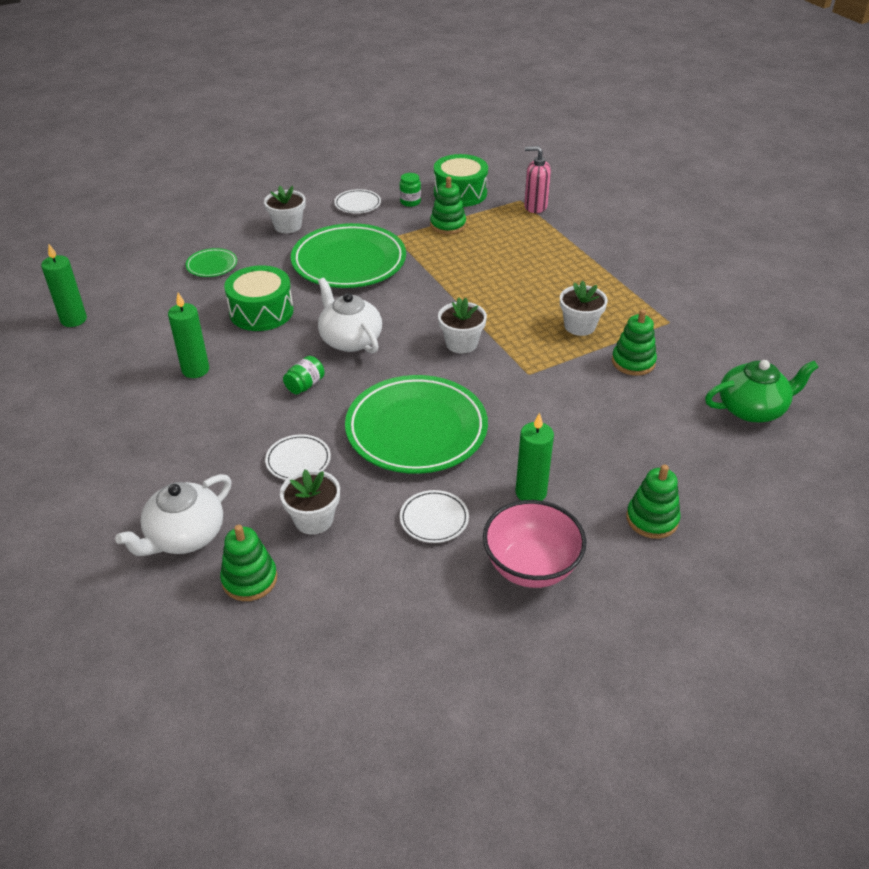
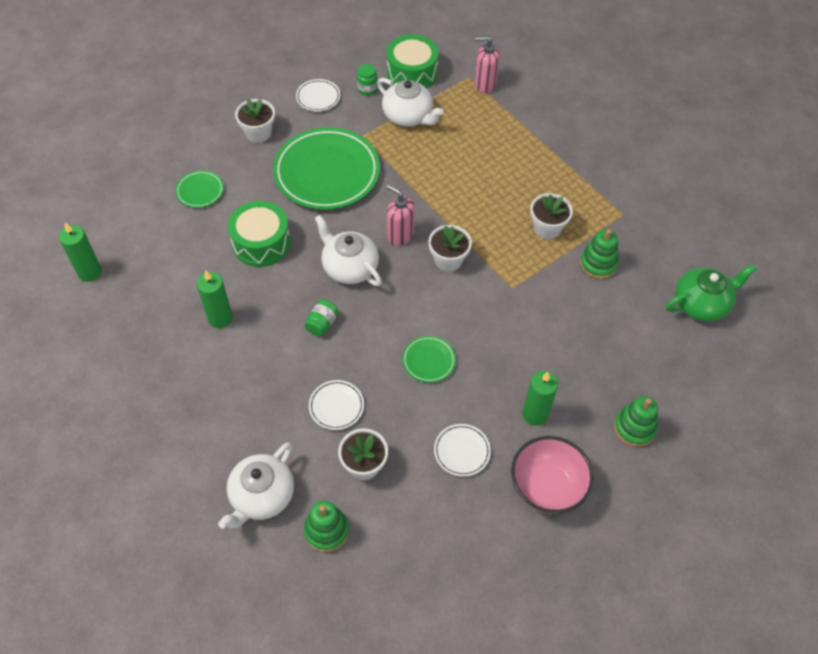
camera: 10 degrees left, 15 degrees up
(413, 318) = (400, 235): none -> pink soap dispenser
(416, 429) = (428, 361): green plate -> green plate, size x0.44
(448, 225) = (408, 116): green stacking toy -> white teapot

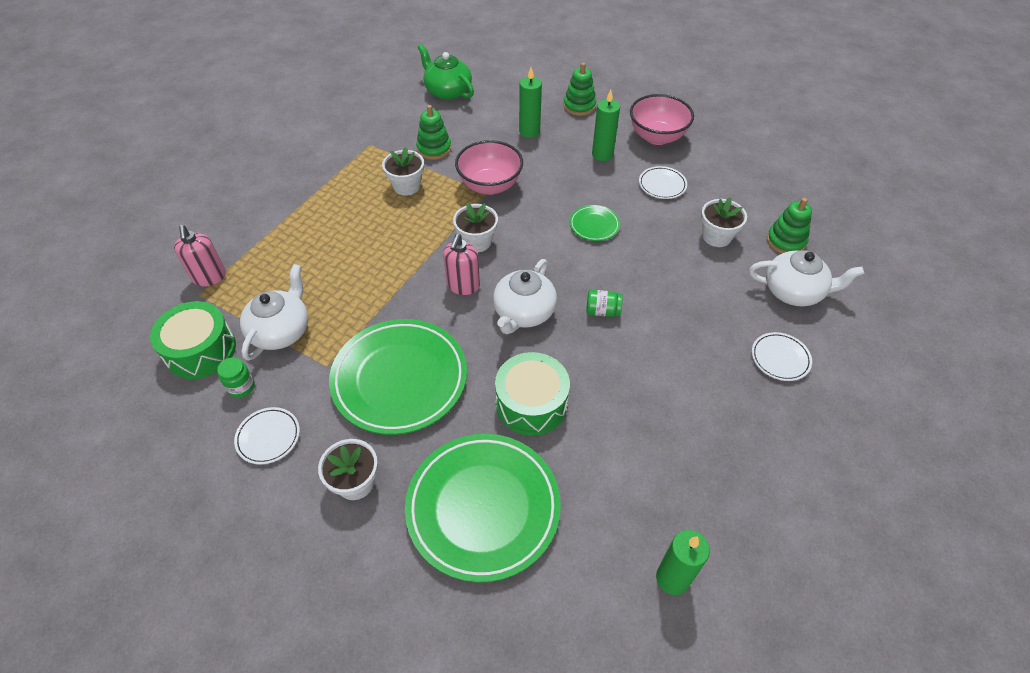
camera: 110 degrees left, 5 degrees down
(200, 191) = (483, 508): green plate -> green plate, size x2.26
(220, 318) = (648, 400): green candle -> green candle (529, 131)
(336, 406) = (679, 271): white plate -> white plate (780, 358)
(522, 293) = (490, 185): none -> pink bowl

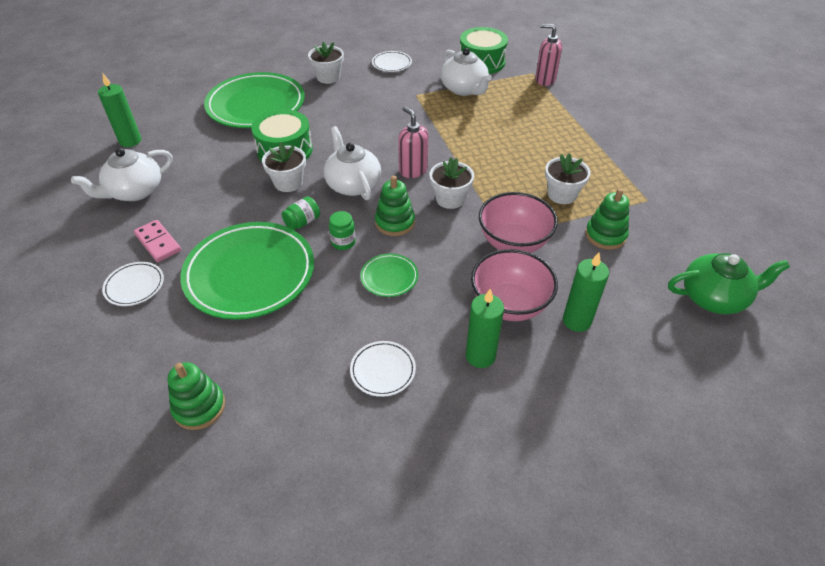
camera: 130 degrees right, 5 degrees down
(241, 387) = (437, 66): green jar -> green jar (343, 242)
(399, 379) = (371, 113): green plate -> green plate (250, 274)
(579, 106) = (593, 401): green stacking toy -> green stacking toy (395, 222)
(657, 137) = (463, 435): pink bowl -> pink bowl (509, 304)
(716, 236) = (273, 354): white flower pot -> white flower pot (288, 183)
(735, 387) = (158, 242): none -> pink domino
(794, 291) = (156, 354): white teapot -> white teapot (135, 191)

